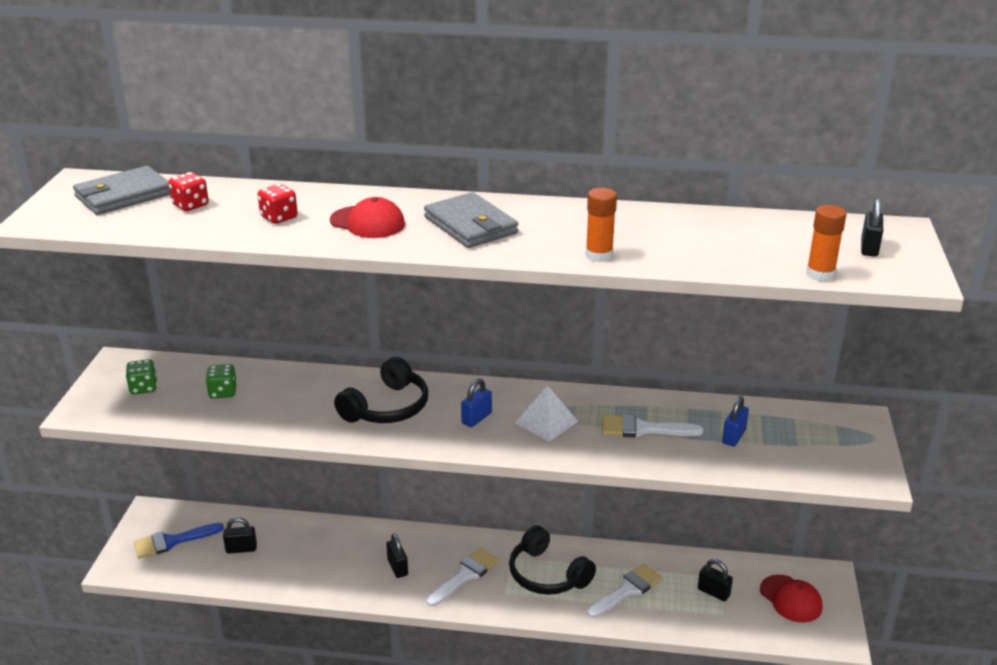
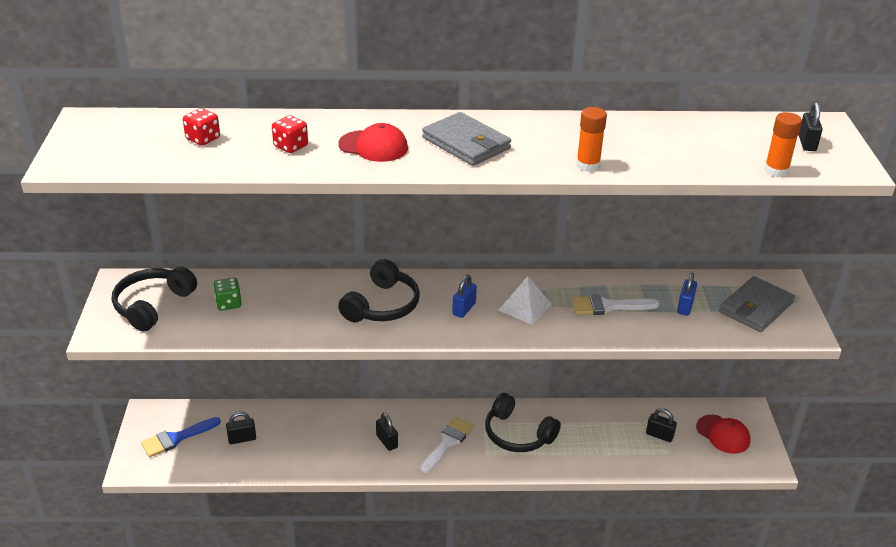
camera: 10 degrees left, 5 degrees up
(123, 195) = (134, 133): grey wallet -> grey wallet (755, 307)
(143, 388) = (153, 305): green dice -> black headphones
(627, 590) = (588, 441): white brush -> none

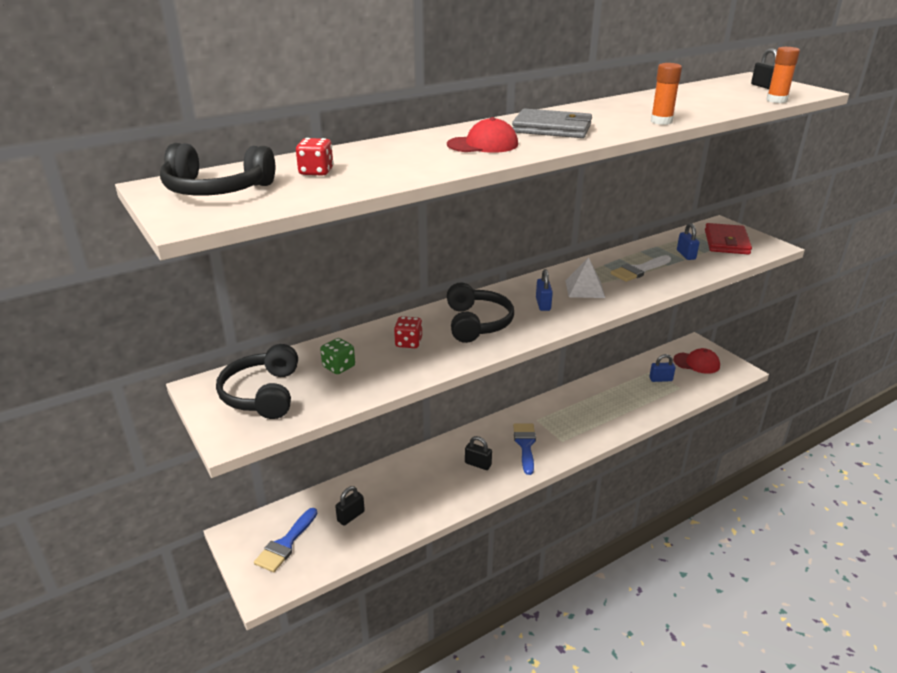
camera: 30 degrees left, 5 degrees down
(291, 146) = (411, 159): red dice -> red dice (408, 343)
(447, 442) = (525, 445): white brush -> blue brush
(517, 434) = (569, 417): black headphones -> black headphones (216, 189)
(659, 435) = (660, 379): black padlock -> blue padlock
(755, 307) = (726, 242): grey wallet -> red wallet

